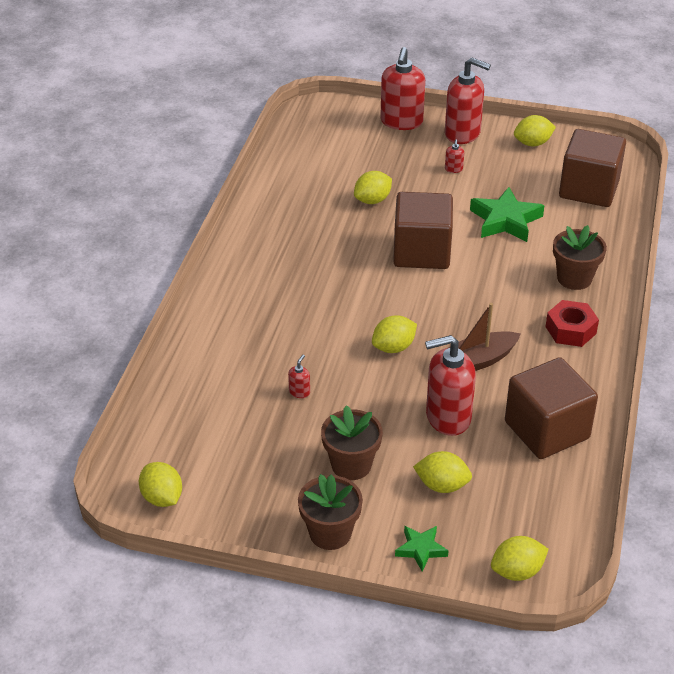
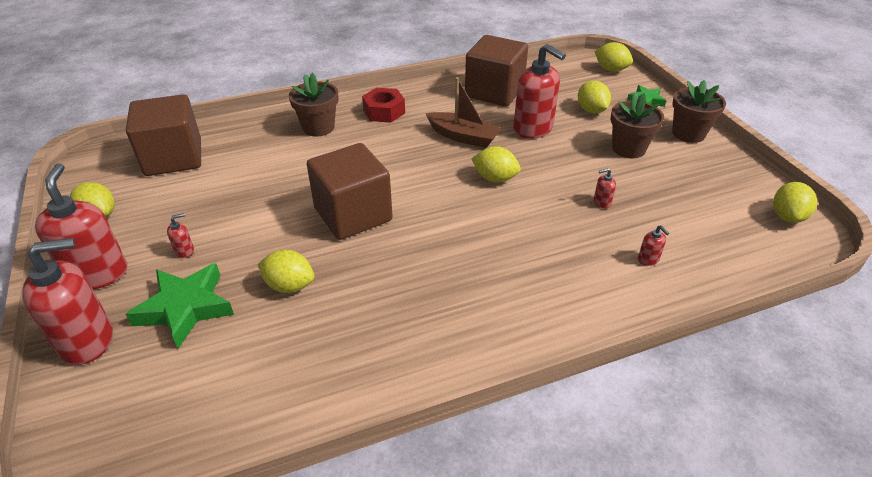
camera: 125 degrees left, 0 degrees up
(216, 374) = (648, 259): none -> red soap dispenser
(505, 220) = (260, 185): green star -> green star (185, 308)

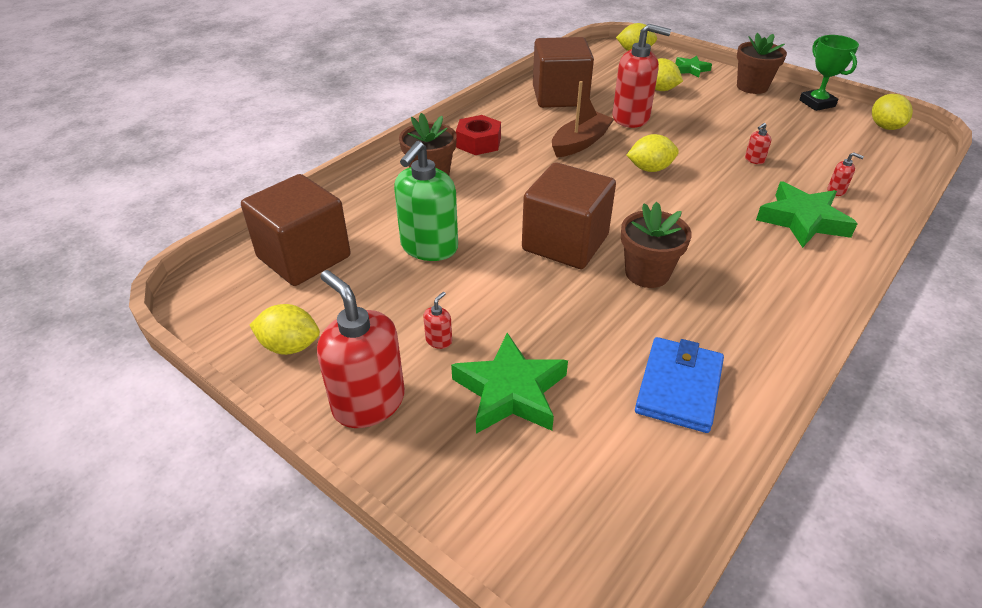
camera: 30 degrees left, 0 degrees up
(87, 340) = (445, 470): red soap dispenser -> none
(256, 181) = (429, 247): none -> green soap dispenser
(289, 285) = (586, 327): yellow lemon -> none
(298, 363) = (679, 387): none -> blue wallet
(463, 137) = (580, 143): brown boat -> brown boat turned 45 degrees counterclockwise
(578, 273) = (802, 220): none -> green star
(628, 148) = (723, 111): brown flower pot -> brown flower pot (647, 273)
(739, 170) = (817, 103): none -> green trophy

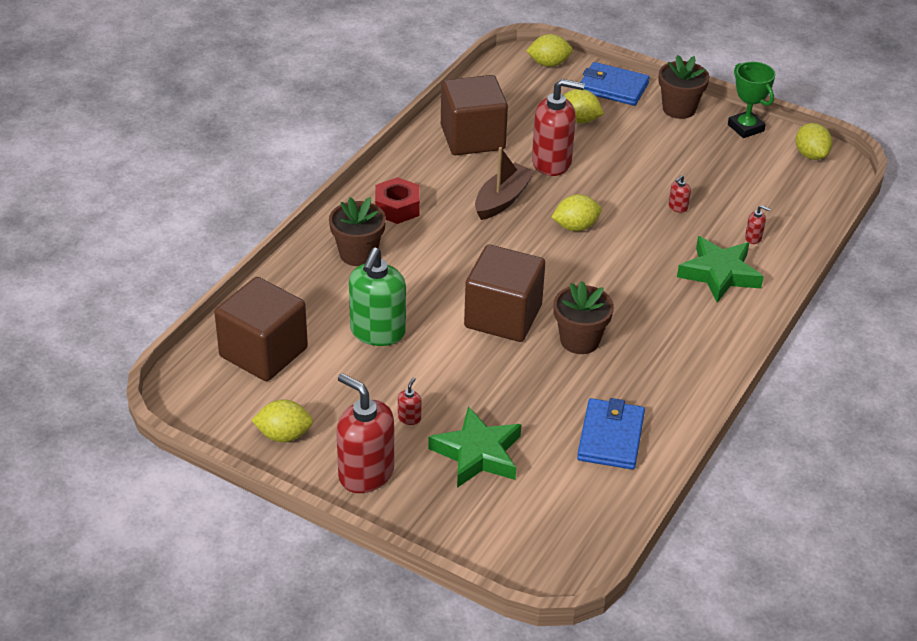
camera: 10 degrees left, 0 degrees up
(691, 69) = (613, 87): green star -> blue wallet

